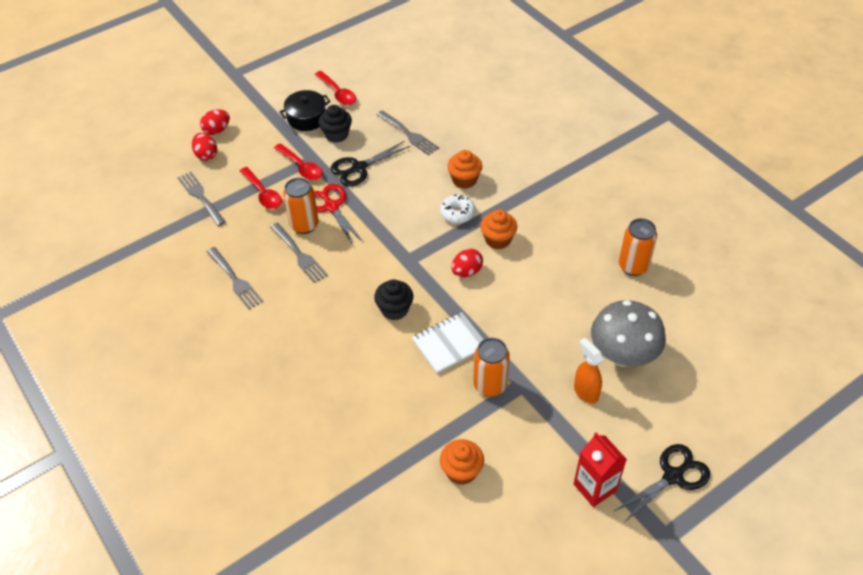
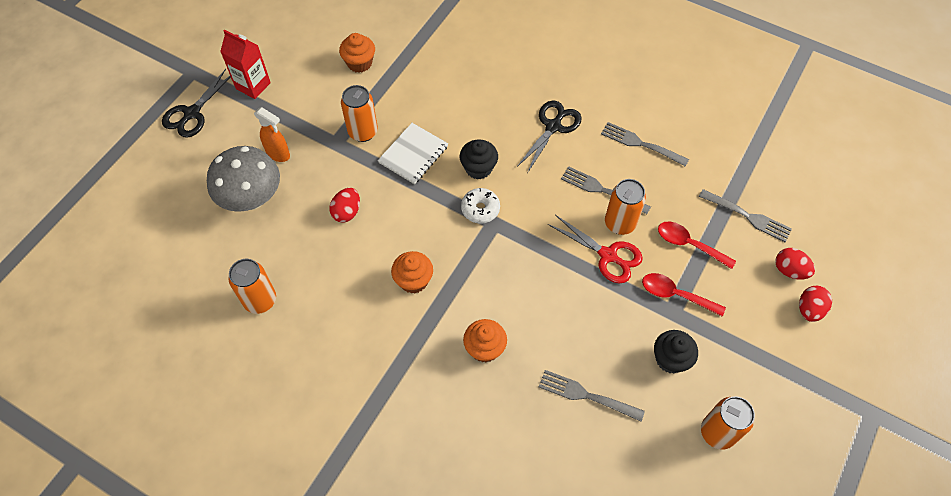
camera: 155 degrees right, 10 degrees up
(306, 118) = (723, 371): black pot -> none
(338, 93) = (717, 432): red spoon -> orange can
(359, 168) = (612, 319): black scissors -> black scissors (553, 126)
(457, 213) = (471, 298): white donut -> white donut (480, 209)
(466, 271) = (429, 231): red egg -> red egg (347, 212)

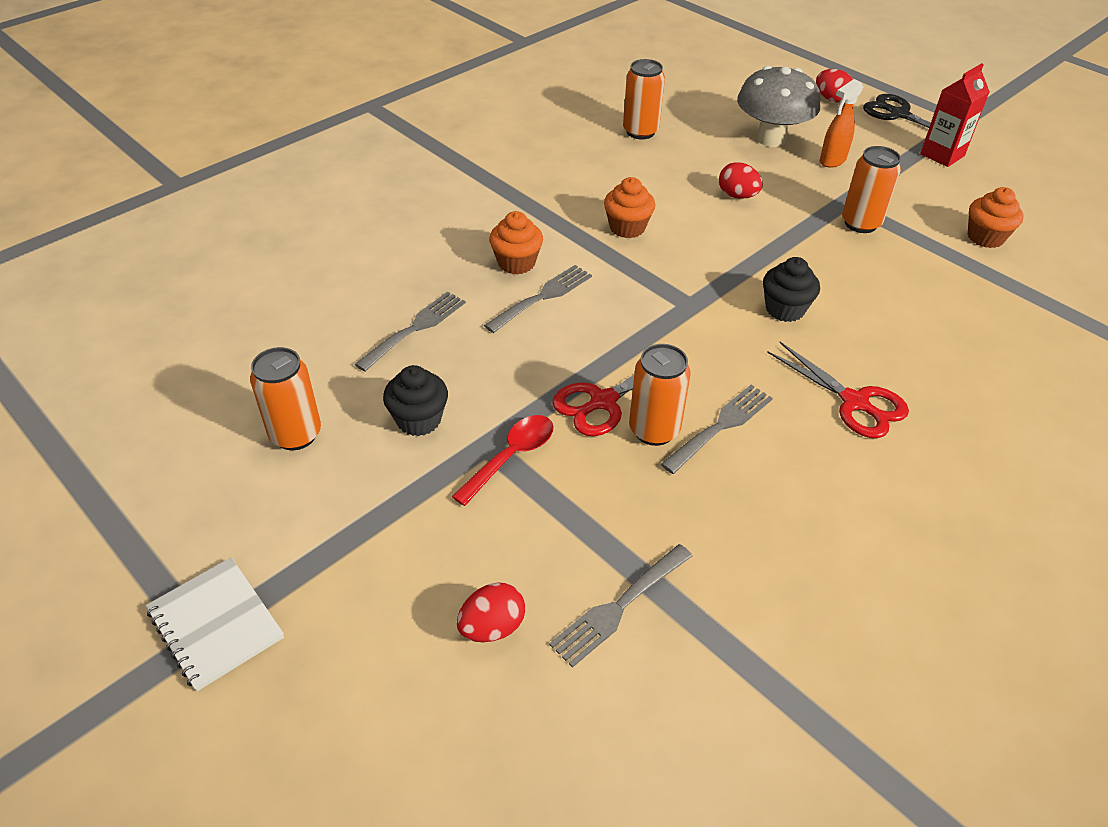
camera: 105 degrees right, 15 degrees down
(413, 154) = (817, 257): white notebook -> white notebook (216, 624)
(480, 209) = (715, 297): white donut -> none
(553, 126) = (854, 402): black scissors -> red scissors
(640, 144) = (806, 502): grey fork -> grey fork (542, 297)
(689, 244) = (590, 502): red spoon -> none
(809, 309) = (410, 625): red egg -> red egg (831, 99)

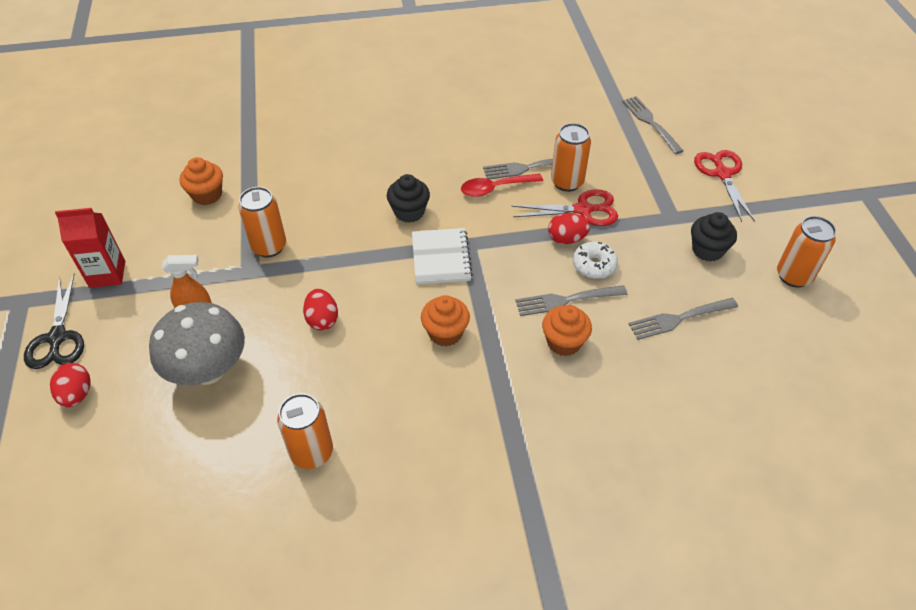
camera: 145 degrees left, 5 degrees up
(216, 624) = (857, 195): white notebook -> white notebook (441, 258)
(492, 627) = (716, 139): red egg -> red egg (566, 239)
(511, 457) = (661, 204): red spoon -> red spoon (495, 188)
(540, 342) = (594, 265): none -> white donut
(619, 607) = (650, 123): grey fork -> grey fork turned 105 degrees counterclockwise
(854, 402) = (439, 146): red scissors -> red scissors (722, 174)

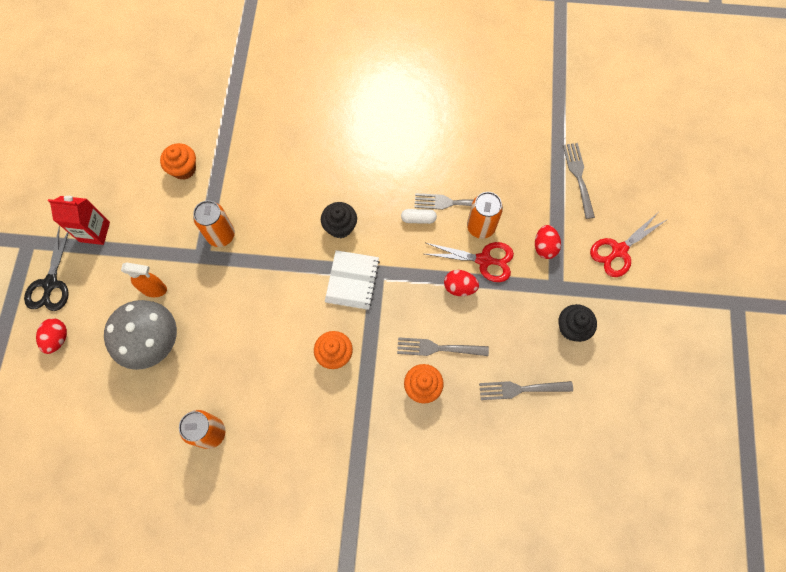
camera: 15 degrees right, 20 degrees up
(322, 319) = (245, 317): red egg -> red egg (544, 247)
(495, 188) = (418, 219): red spoon -> white capsule
(594, 265) = (472, 319): white donut -> none
(722, 174) = (619, 250): red scissors -> red scissors turned 135 degrees counterclockwise
(793, 276) = (633, 372): orange can -> none

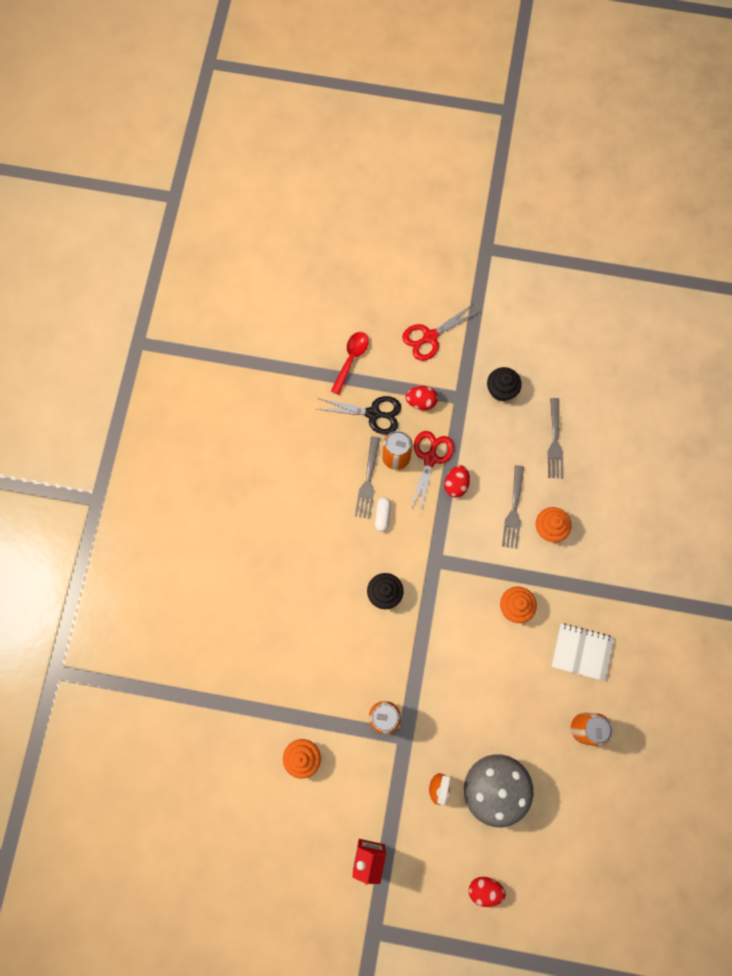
camera: 85 degrees left, 5 degrees up
(50, 284) = (424, 901): black scissors -> black scissors (373, 414)
(352, 280) = (442, 585): white notebook -> white notebook (581, 652)
(578, 177) = (351, 359): grey fork -> red spoon
(619, 250) = (430, 337): red scissors -> red scissors turned 90 degrees clockwise

